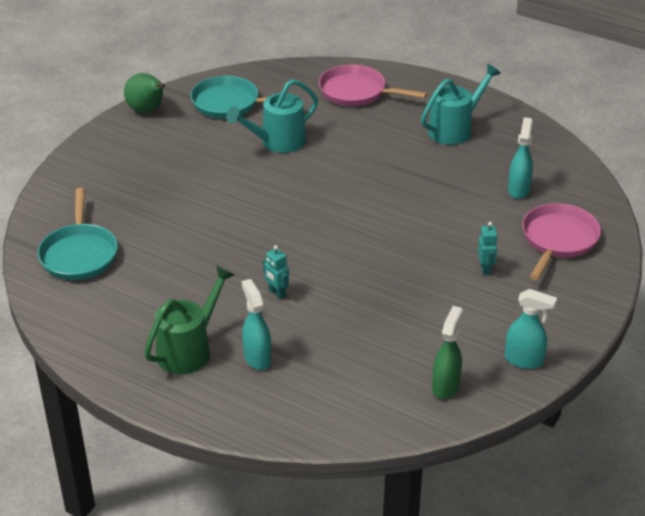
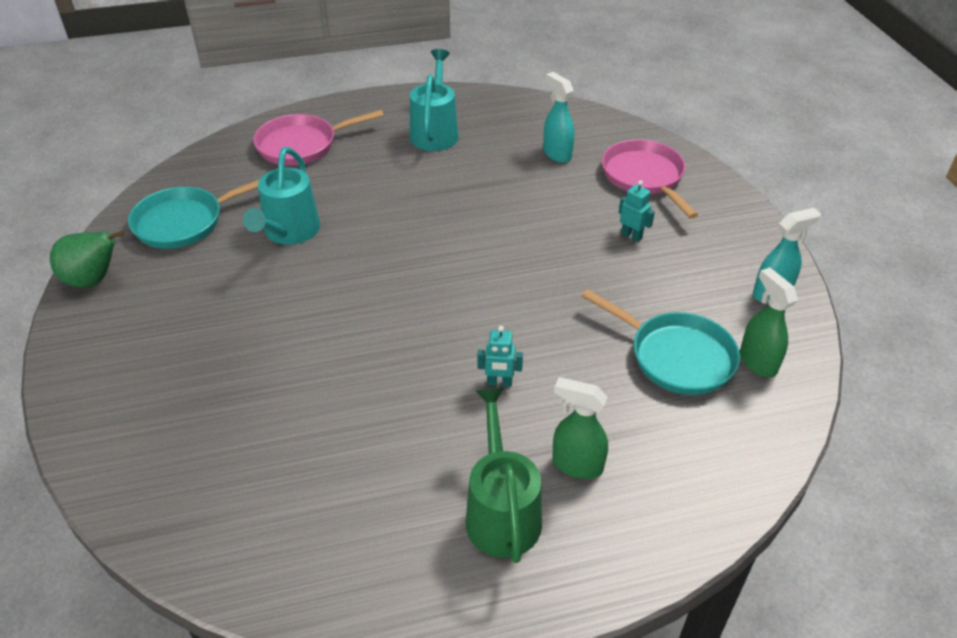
camera: 45 degrees left, 5 degrees up
(79, 254) = (225, 497): turquoise pan -> turquoise pan (675, 356)
(257, 358) = (576, 465): turquoise spray bottle -> green spray bottle

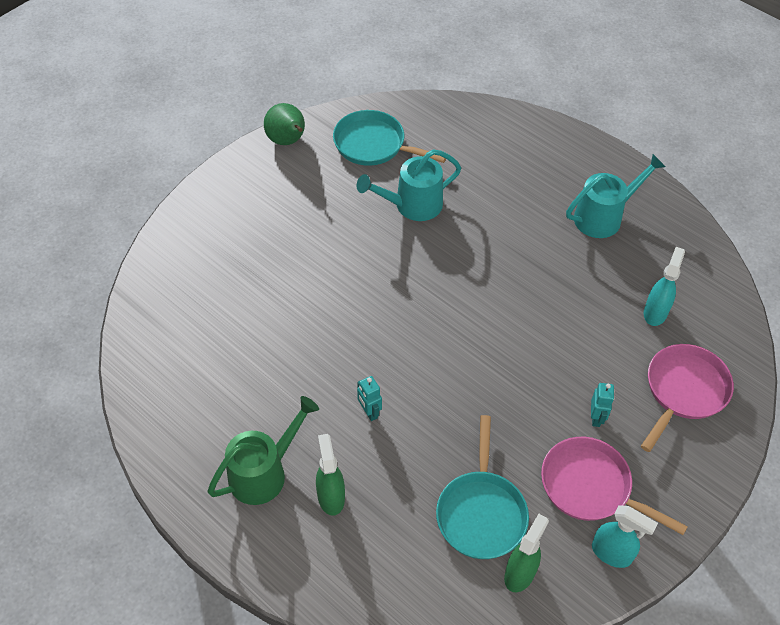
camera: 55 degrees right, 10 degrees up
(302, 145) = (509, 149): pink pan -> pink pan (591, 487)

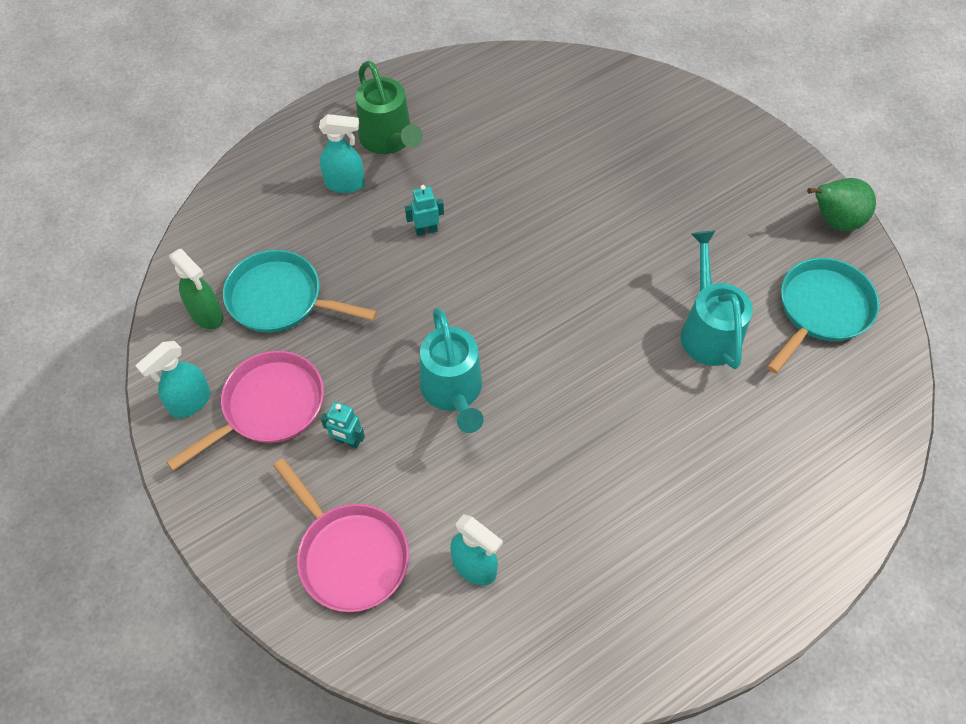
camera: 105 degrees right, 5 degrees up
(331, 497) = (345, 184): green spray bottle -> turquoise spray bottle
(604, 216) = (653, 560): turquoise watering can -> turquoise watering can (453, 392)

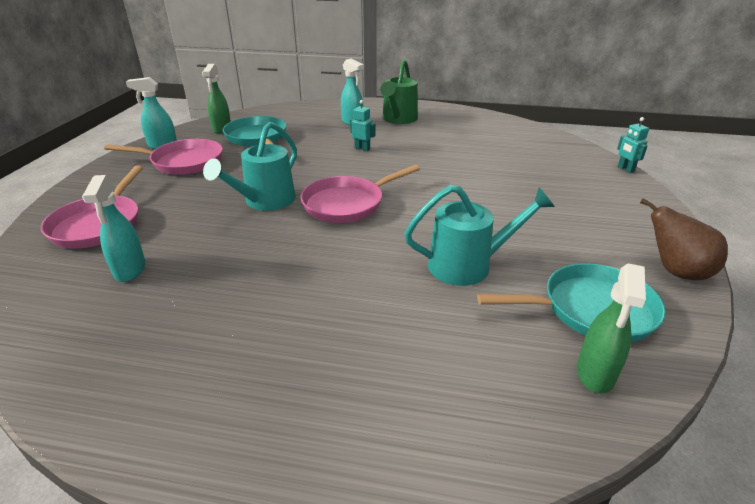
camera: 45 degrees right, 25 degrees down
(347, 441) = (186, 189): turquoise robot -> turquoise robot (625, 169)
(530, 331) = (347, 204): none -> pink pan
(708, 330) = (468, 265): turquoise watering can -> turquoise watering can turned 45 degrees clockwise
(834, 221) = (675, 271): green pear -> brown pear
(869, 369) = (595, 374): none -> green spray bottle

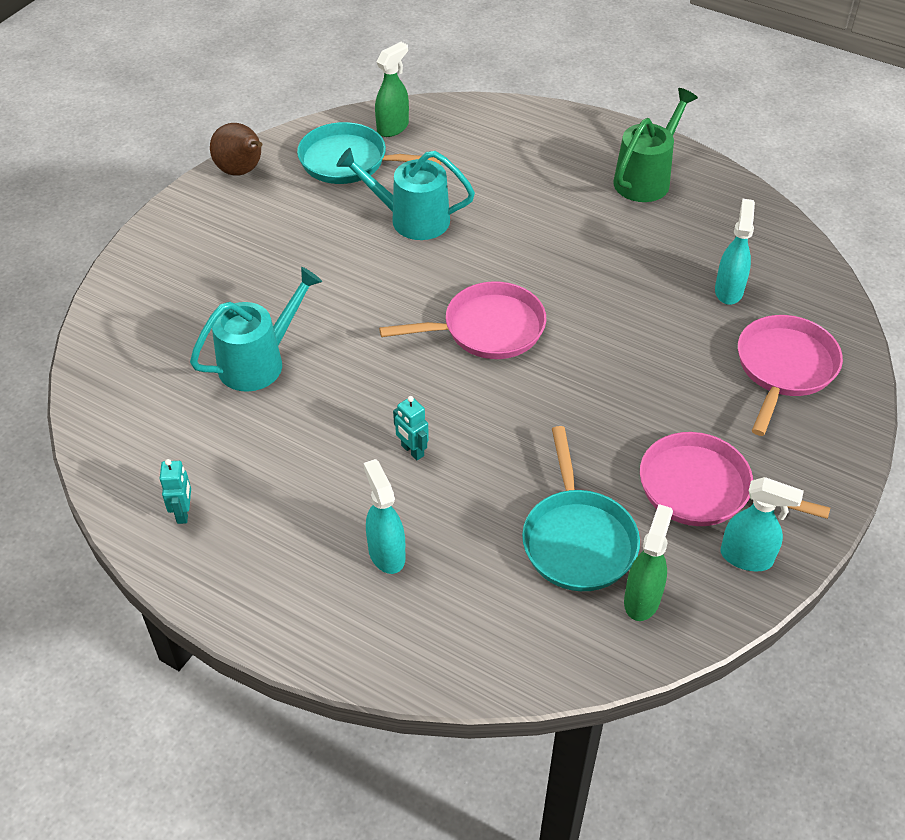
camera: 160 degrees left, 15 degrees up
(265, 202) = (586, 359): turquoise watering can -> turquoise watering can (259, 361)
(398, 119) = (295, 540): green watering can -> green watering can (646, 178)
(625, 169) = (95, 300): turquoise robot -> turquoise robot (183, 513)

